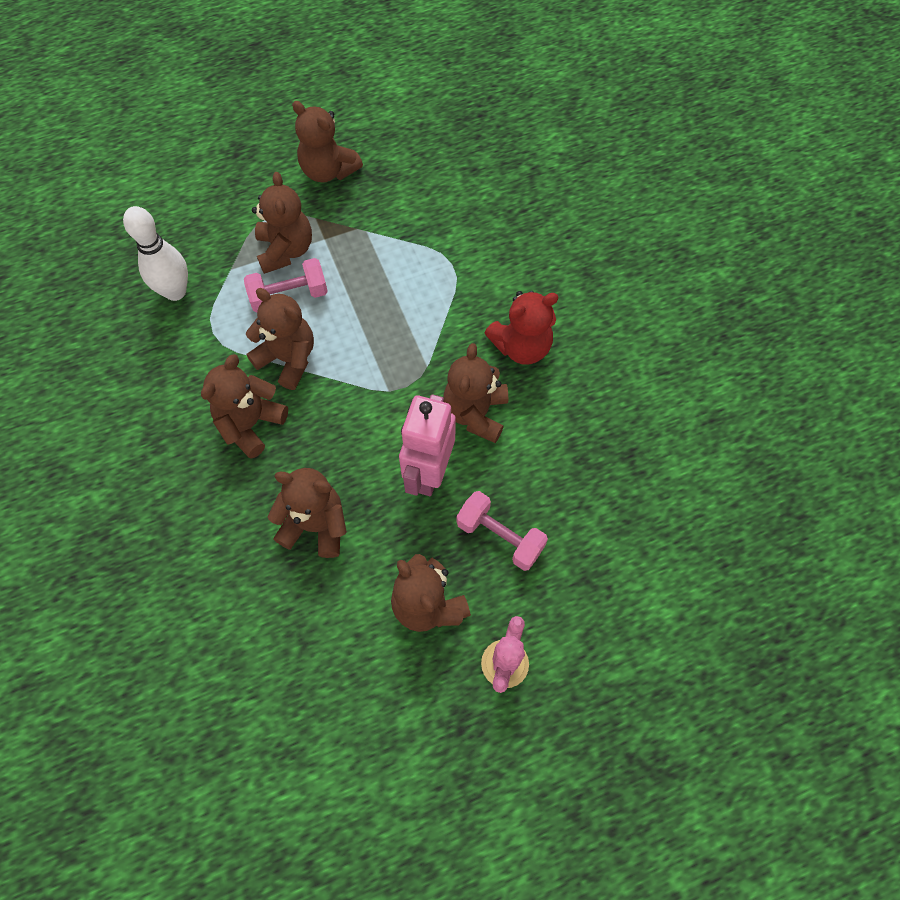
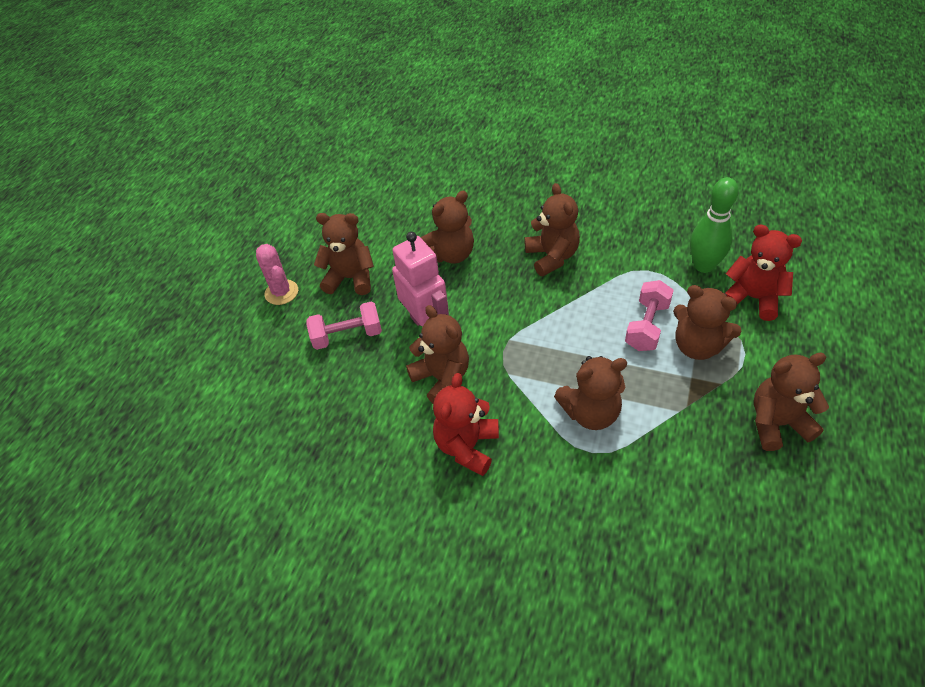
camera: 135 degrees right, 15 degrees down
(175, 291) = (703, 266): white bowling pin -> green bowling pin
(196, 238) = (752, 298): none -> red teddy bear
(288, 359) = (587, 298): brown teddy bear -> brown teddy bear (590, 413)

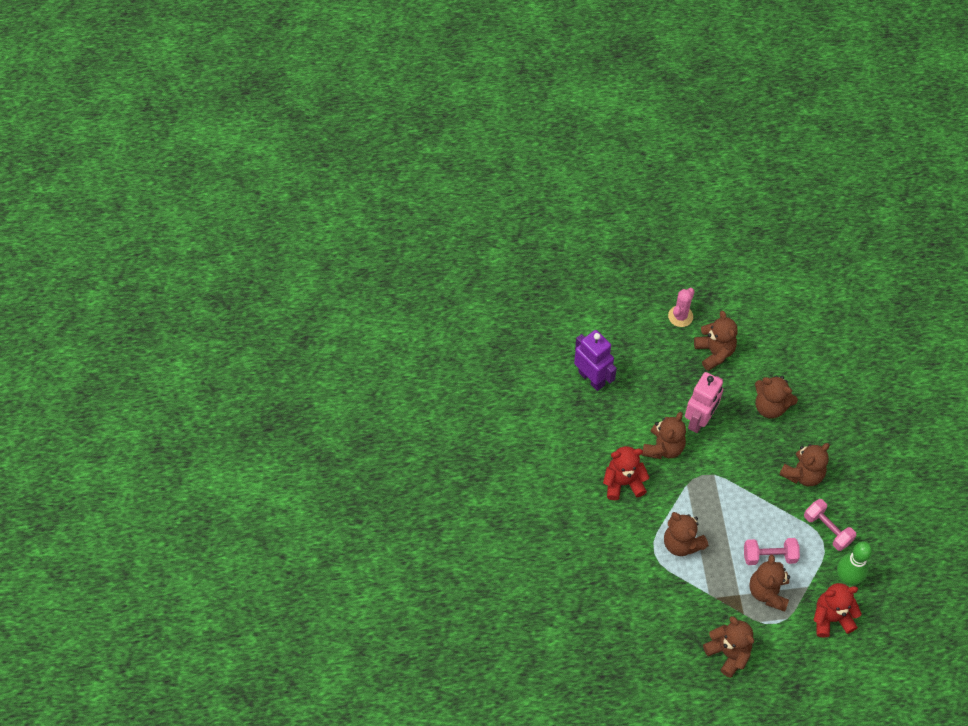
camera: 60 degrees right, 10 degrees up
(292, 420) = (592, 378): none -> purple robot
(347, 336) = (667, 376): pink dumbbell -> pink dumbbell (827, 529)
(752, 298) = (831, 618): red teddy bear -> red teddy bear turned 105 degrees counterclockwise

